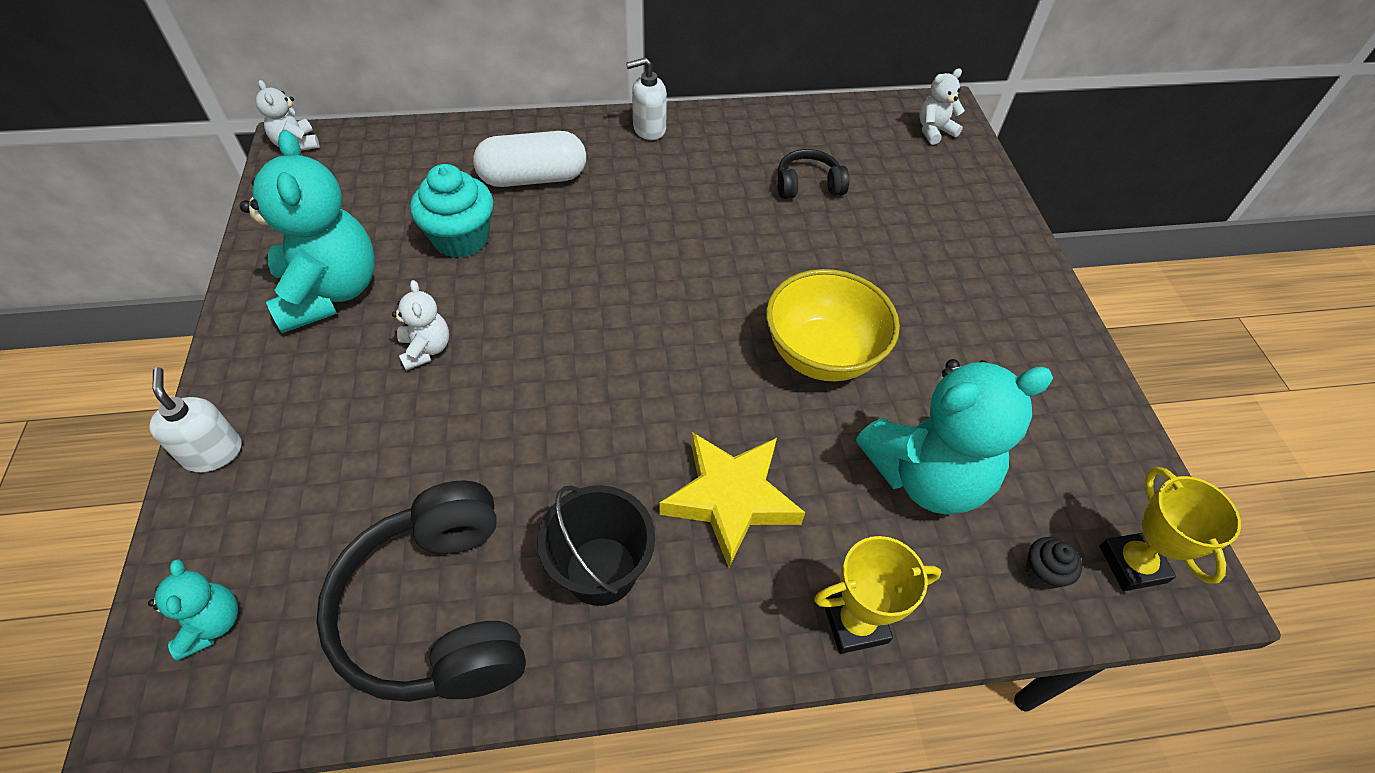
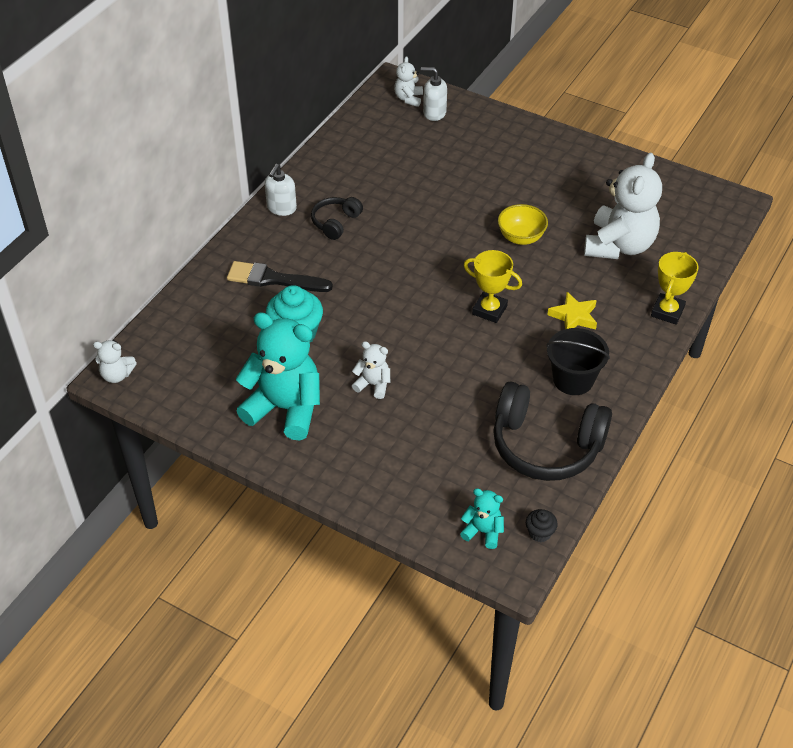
camera: 50 degrees left, 5 degrees down
(213, 452) = (368, 499): white soap dispenser -> white soap dispenser (434, 113)
(533, 178) = (274, 279): white capsule -> black brush
(730, 499) = (574, 316): yellow star -> yellow star, size x0.64
(808, 185) = (399, 172): black headphones -> black headphones (335, 222)
(822, 354) = (521, 237): yellow bowl -> yellow bowl, size x0.64
(927, 475) = (619, 245): turquoise teddy bear -> white teddy bear
(1043, 572) = (693, 241): black cupcake -> black cupcake (540, 533)
(1132, 564) = (712, 213): yellow trophy -> yellow trophy (489, 310)

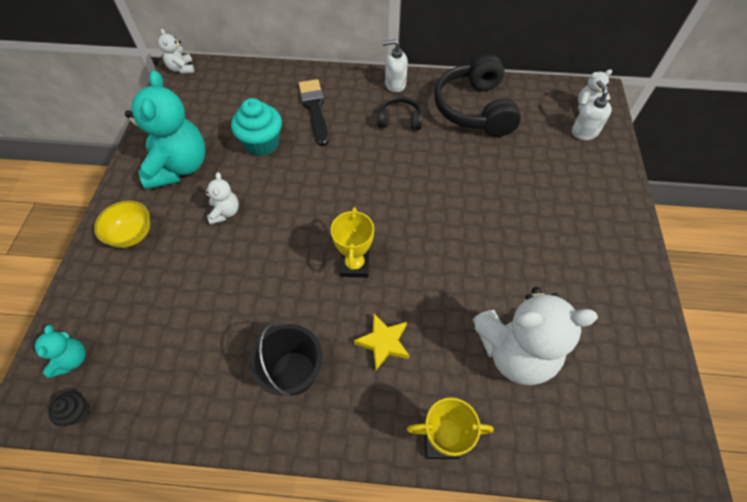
camera: 65 degrees right, 10 degrees up
(521, 237) = (467, 256): yellow bowl -> yellow bowl (132, 235)
(546, 445) = (194, 378): black headphones -> black headphones (474, 109)

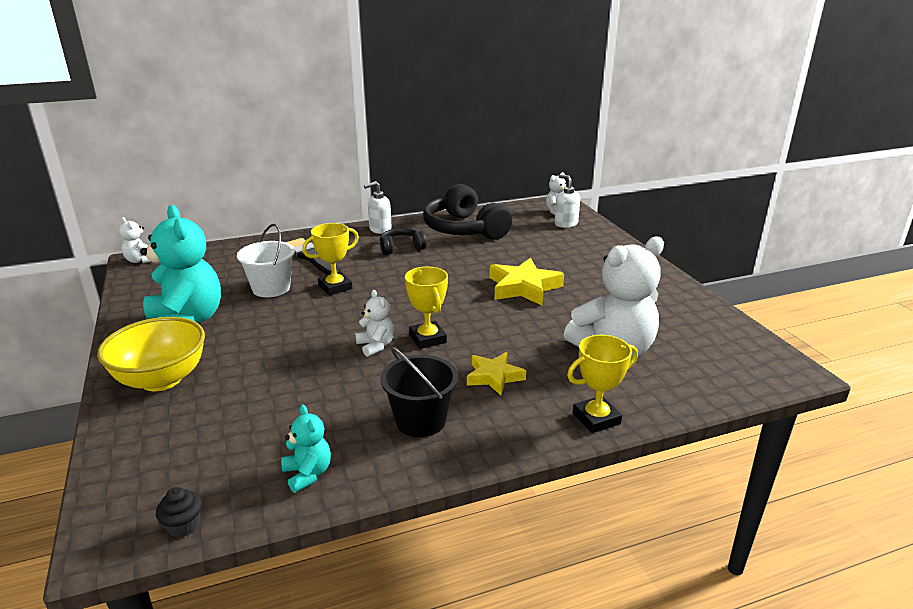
camera: 25 degrees left, 30 degrees down
(72, 359) = (146, 488): turquoise teddy bear -> turquoise teddy bear (308, 474)
(132, 235) = (161, 379): yellow bowl -> yellow bowl, size x1.56
(225, 212) = (263, 339): white teddy bear -> white teddy bear (376, 346)
(262, 143) = (271, 288): turquoise cupcake -> white bucket
(314, 160) = (335, 287): none -> yellow trophy
(482, 222) = (523, 287): none -> yellow star

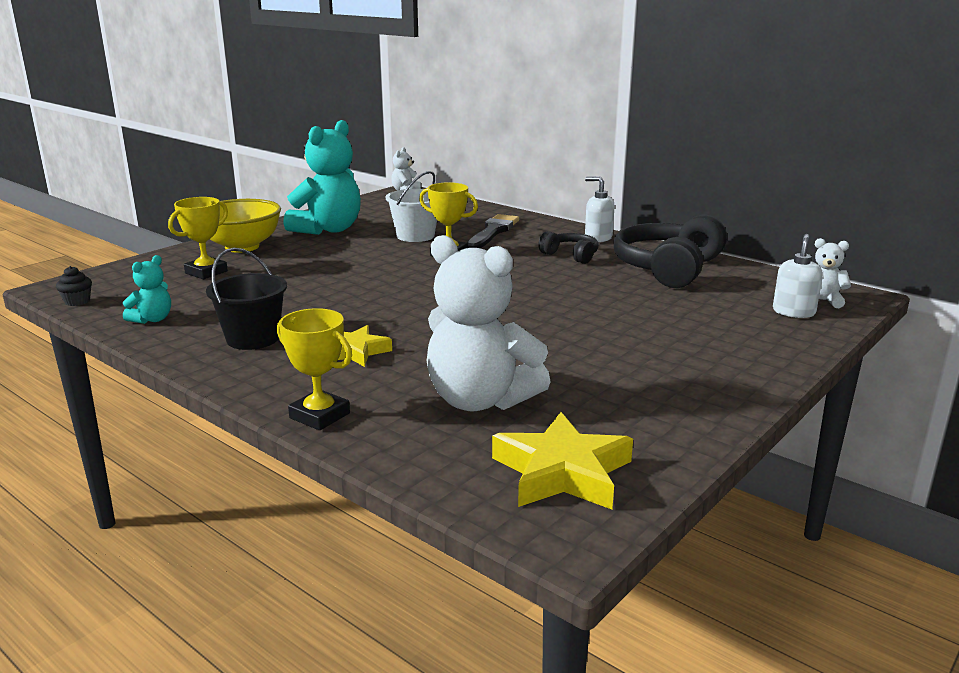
camera: 60 degrees right, 5 degrees down
(376, 346) = (361, 293): white teddy bear -> none
(427, 339) = (397, 309): yellow trophy -> yellow trophy (206, 272)
(523, 287) = (568, 325): yellow star -> yellow star (562, 472)

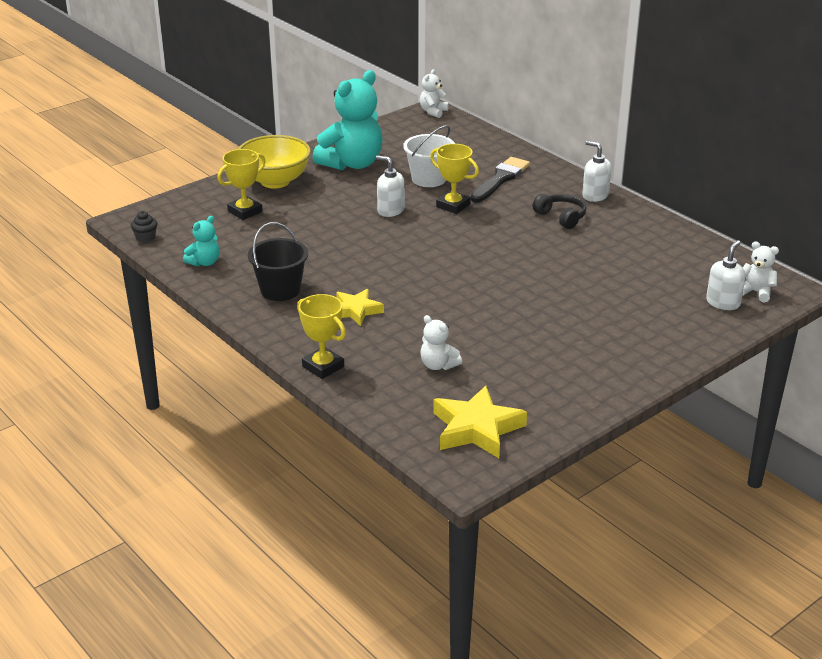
camera: 10 degrees right, 10 degrees up
(379, 261) = (390, 210): none -> white soap dispenser
(480, 400) = (438, 365): white teddy bear -> white teddy bear, size x0.47
(668, 268) = (641, 241): black headphones -> none

